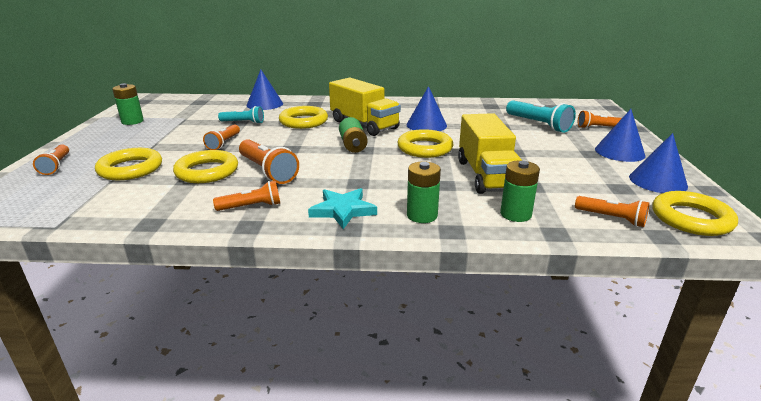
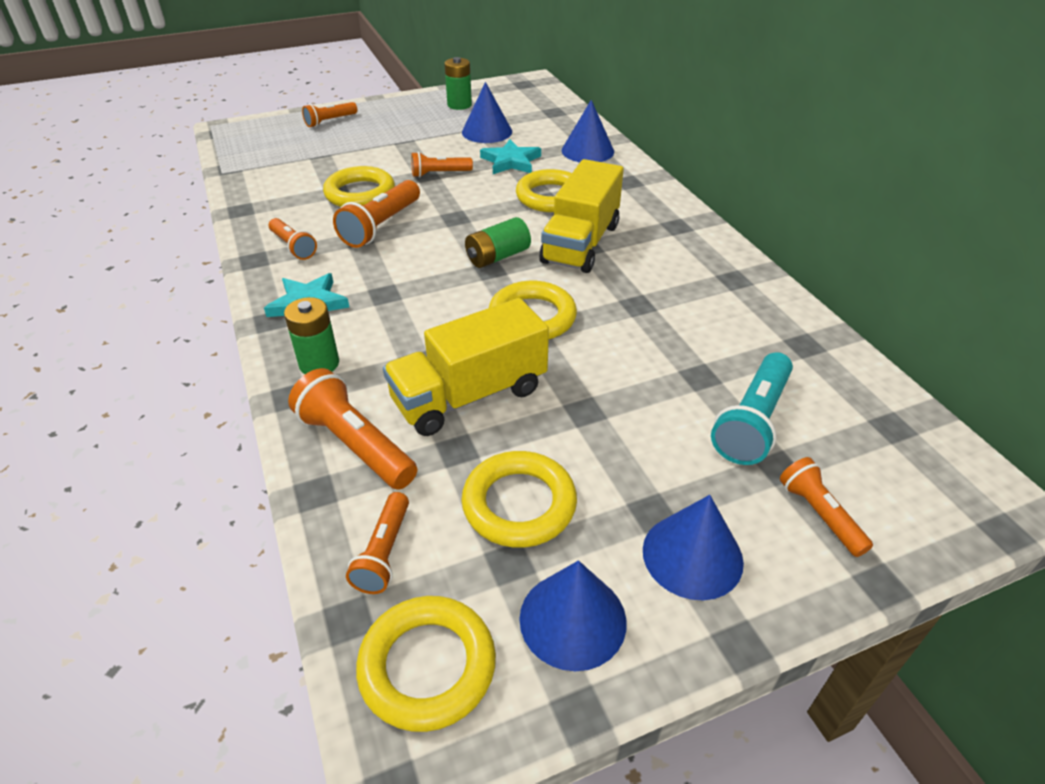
camera: 65 degrees right, 15 degrees up
(130, 169) = (343, 154): yellow ring -> yellow ring (519, 504)
(243, 122) = (511, 161): turquoise flashlight -> turquoise star
(426, 125) = (630, 296): blue cone -> blue cone (487, 131)
(515, 214) = (355, 445): green battery -> orange flashlight

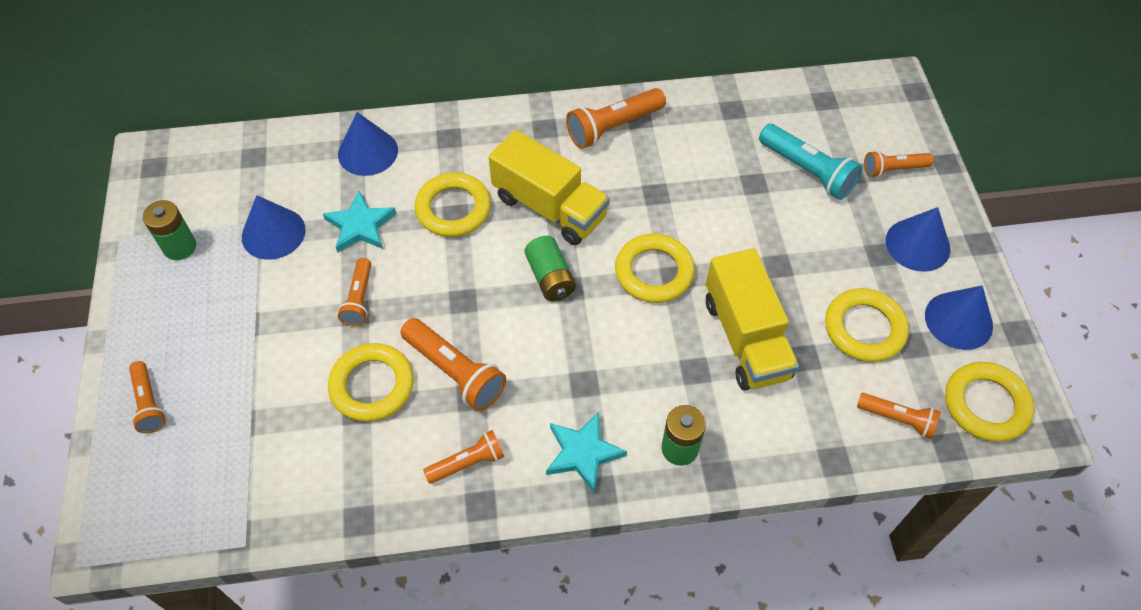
camera: 75 degrees left, 15 degrees up
(355, 445) = (788, 428): orange flashlight -> orange flashlight (613, 127)

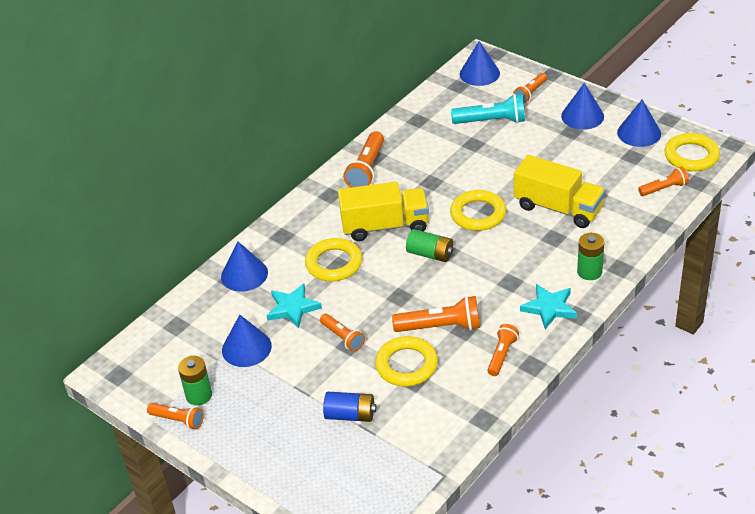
camera: 40 degrees left, 15 degrees down
(149, 403) = (295, 469): orange flashlight -> orange flashlight (178, 420)
(259, 392) = (350, 415): none -> blue battery
(864, 328) = (604, 165): yellow ring -> none
(866, 102) = (479, 73): none -> blue cone

